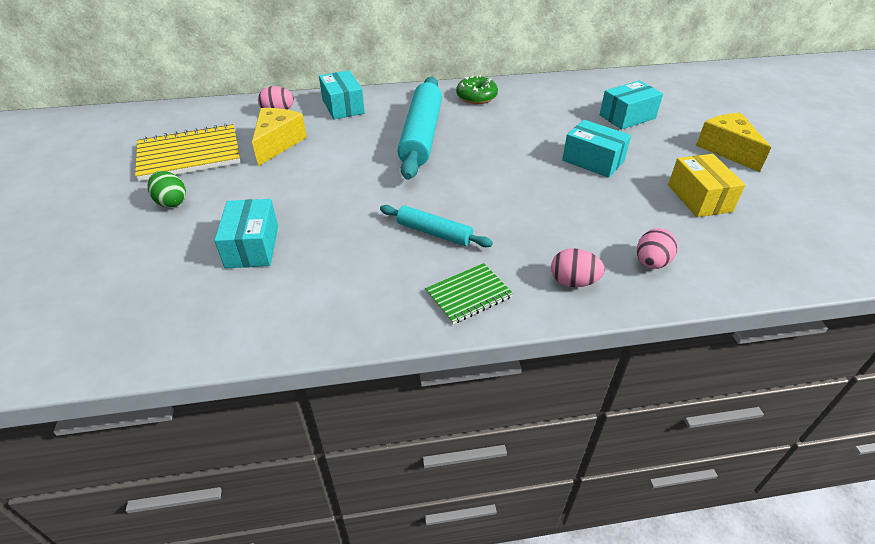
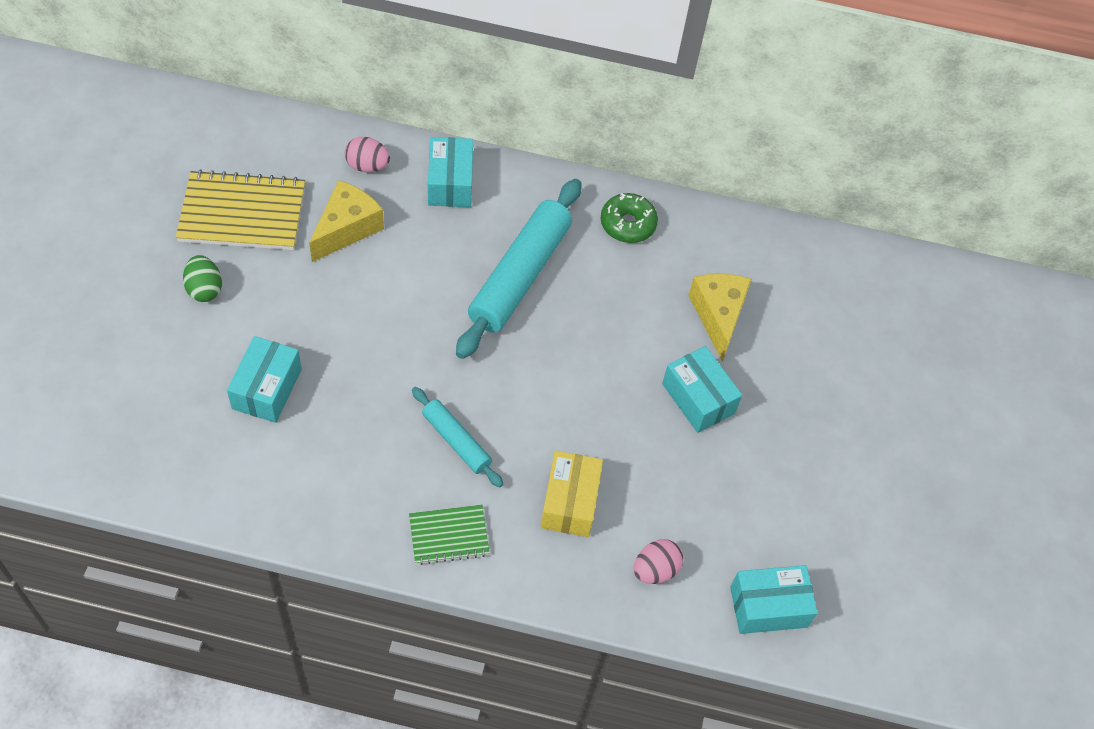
camera: 15 degrees right, 15 degrees up
(573, 282) = (559, 561): pink egg -> none
(627, 117) = (798, 336): turquoise box -> turquoise box (768, 607)
(699, 198) = (778, 504): yellow box -> yellow box (569, 502)
(727, 150) = (877, 442): yellow cheese -> yellow cheese (718, 316)

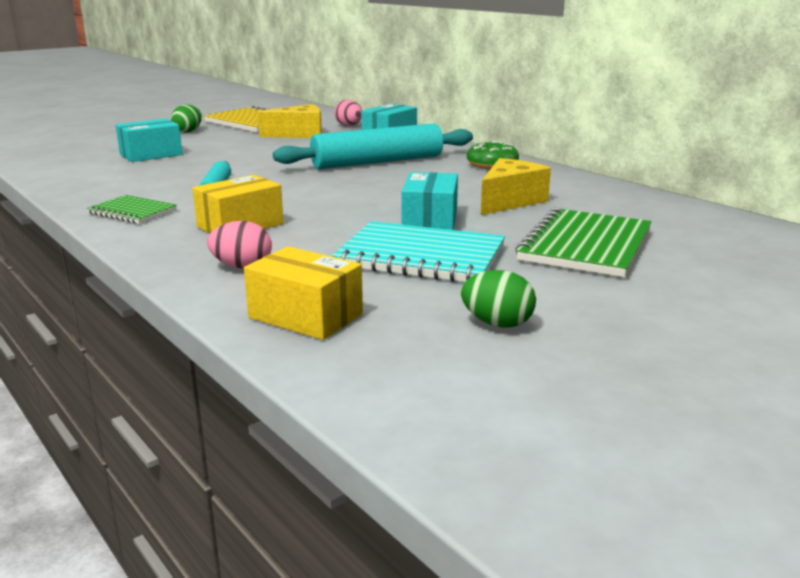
camera: 45 degrees right, 35 degrees down
(752, 471) = (421, 257): none -> turquoise notebook
(768, 607) = (305, 316): turquoise box -> yellow box
(836, 379) = (585, 246): none -> green notebook
(876, 538) = (497, 323): none -> green egg

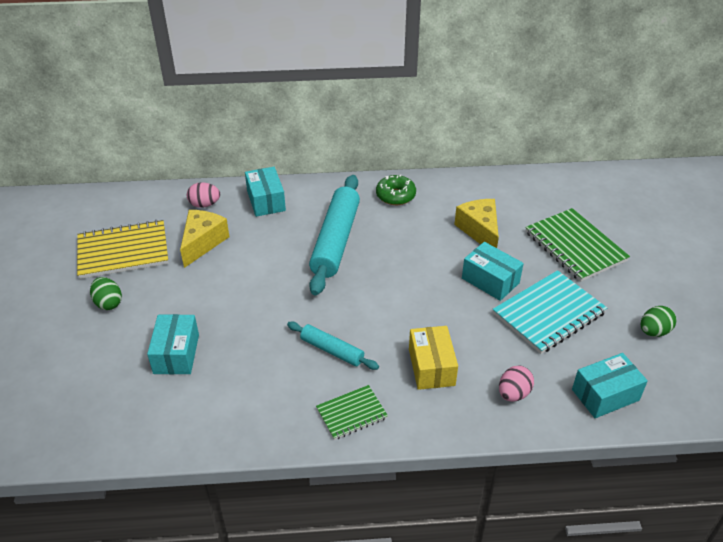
camera: 55 degrees left, 20 degrees up
(305, 316) = (605, 395): yellow box -> turquoise box

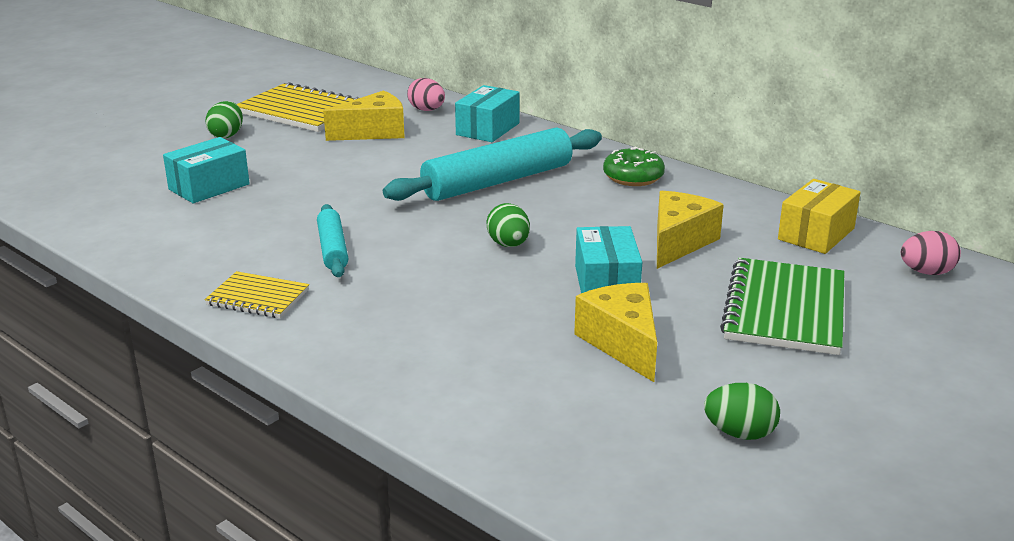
camera: 45 degrees right, 15 degrees down
(351, 413) = (258, 298): green notebook -> yellow notebook
(411, 285) = (508, 245): none -> green egg
(431, 367) = (399, 310): yellow box -> yellow box (816, 234)
(513, 394) = (440, 377): pink egg -> pink egg (926, 272)
(549, 313) = (622, 343): turquoise notebook -> yellow cheese
(605, 395) = (547, 443): turquoise box -> none

